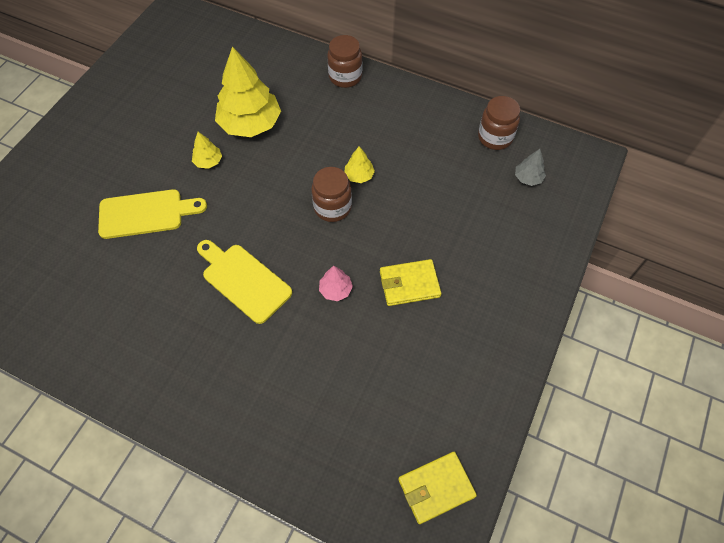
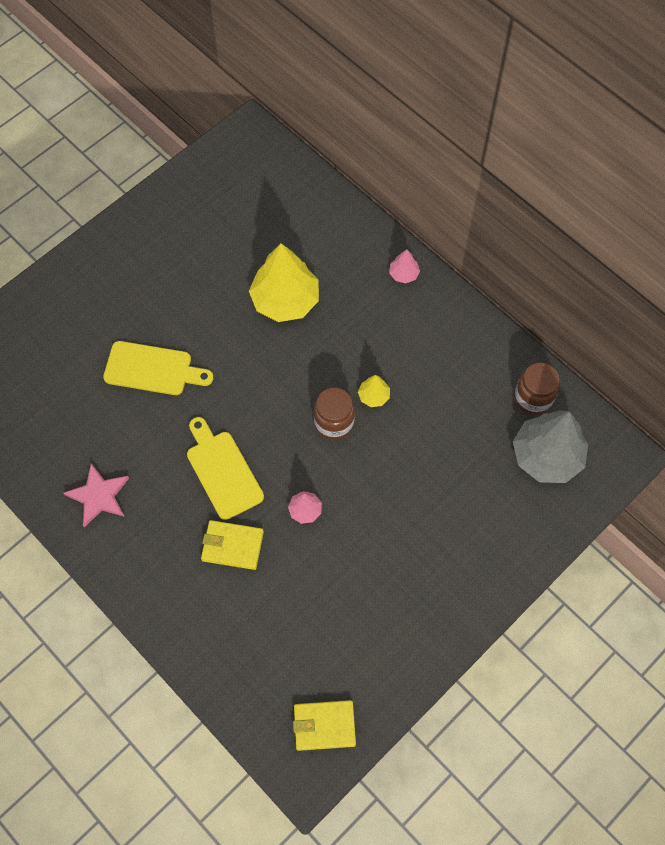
camera: 20 degrees right, 5 degrees up
(126, 343) = (99, 496): none -> pink star
(208, 161) = (229, 331): yellow tree -> none
(345, 77) = (403, 274): brown jar -> pink tree
(409, 284) = (377, 529): yellow wallet -> yellow wallet (232, 546)
(528, 178) = (546, 456): grey tree -> grey tree, size x2.24

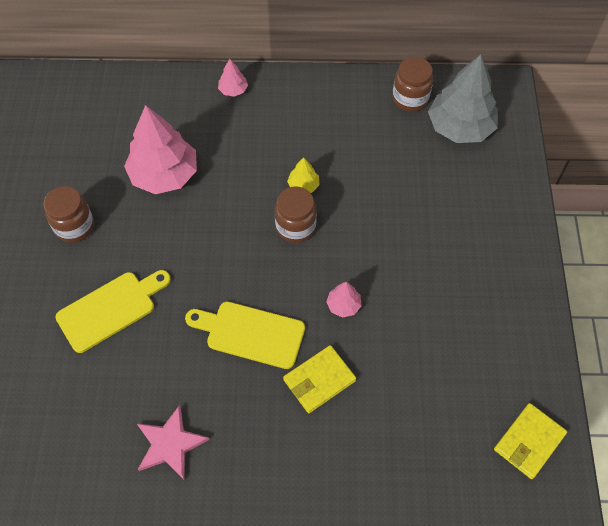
camera: 45 degrees left, 5 degrees down
(188, 288) = (74, 227): none -> brown jar
(285, 300) = (164, 174): yellow tree -> pink tree

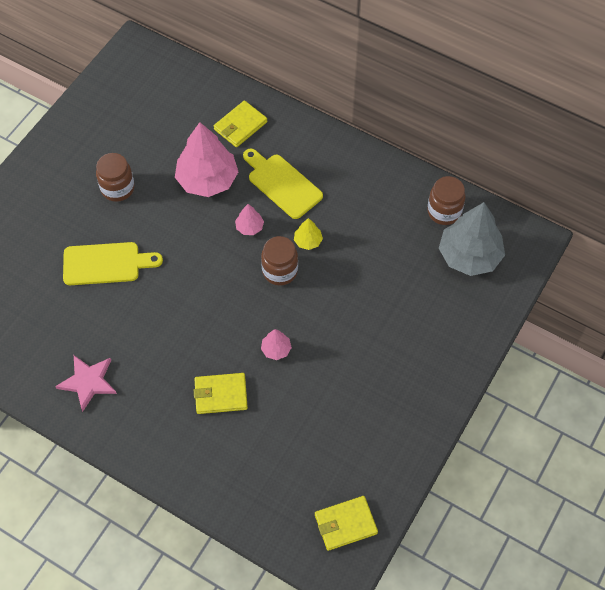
camera: 30 degrees right, 0 degrees up
(164, 108) = (240, 126): none -> yellow wallet
(233, 90) = (304, 135): pink tree -> pink tree (249, 227)
(250, 333) = (193, 334): yellow cutting board -> yellow cutting board (282, 184)

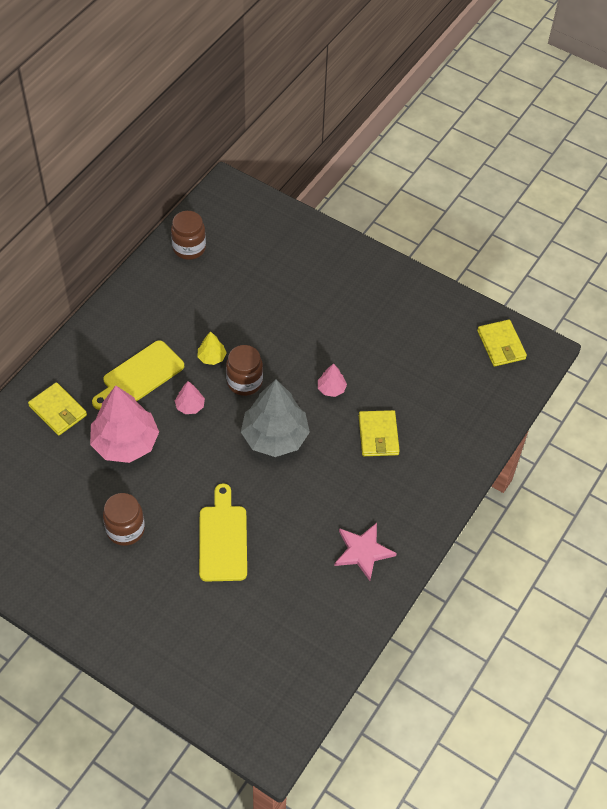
camera: 90 degrees left, 5 degrees down
(469, 256) = (240, 234): grey tree -> grey tree (275, 437)

